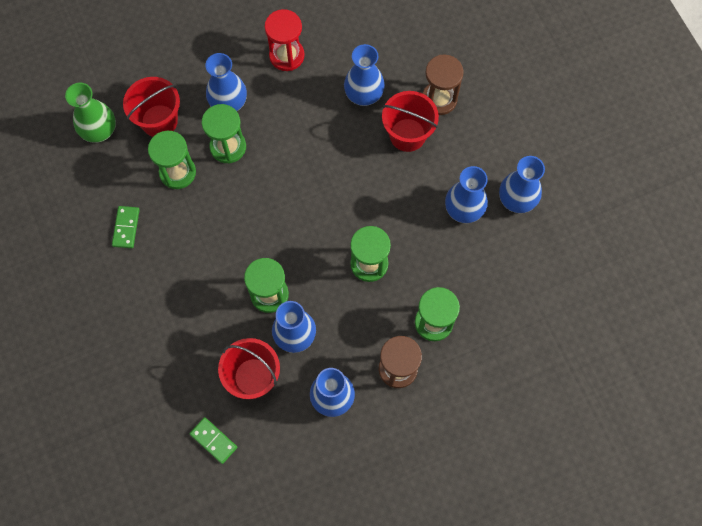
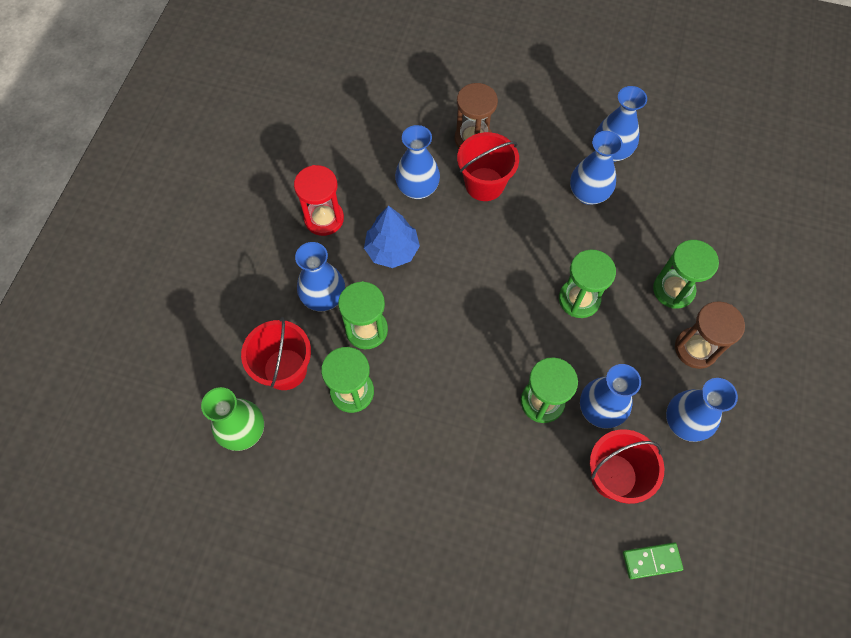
camera: 50 degrees left, 5 degrees down
(126, 228) = (367, 481): green domino -> none
(300, 116) = (392, 250): none -> blue tree

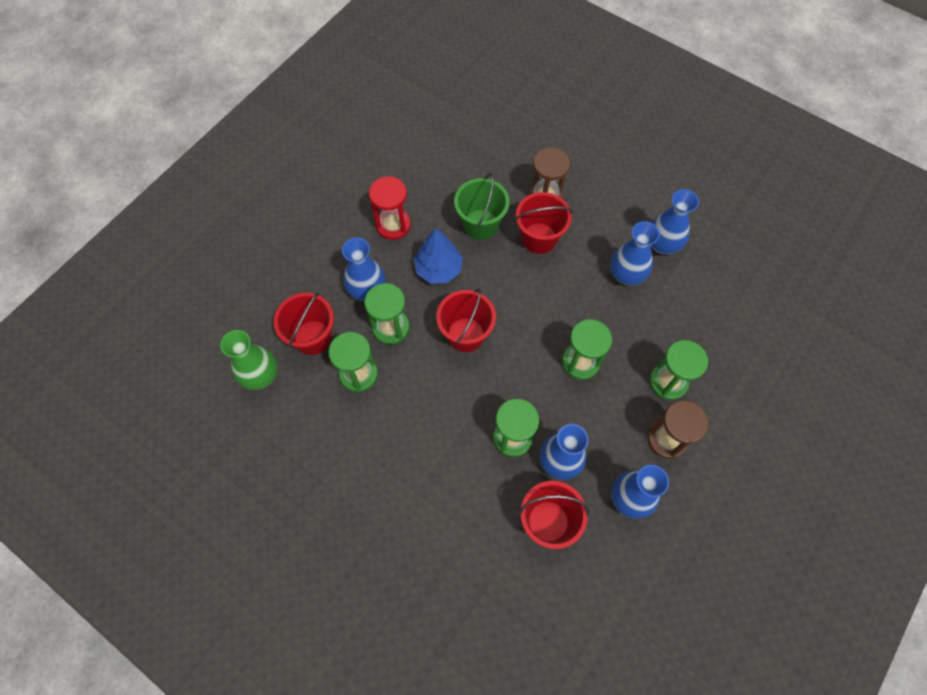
camera: 20 degrees right, 0 degrees up
(417, 188) = (480, 224): blue vase -> green bucket
(449, 310) = (466, 334): none -> red bucket
(651, 560) = (551, 604): green domino -> none

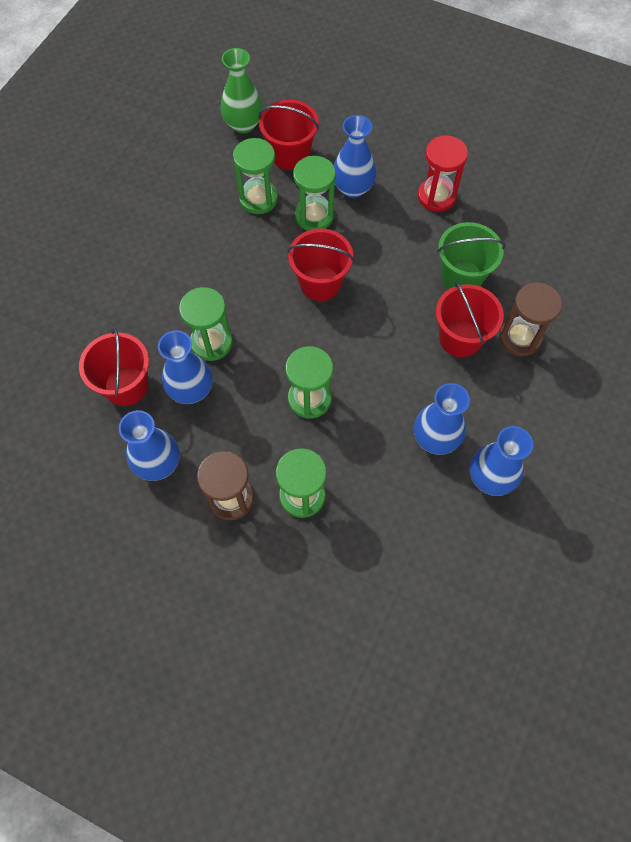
camera: 80 degrees right, 0 degrees up
(438, 269) = (393, 246): blue tree -> none

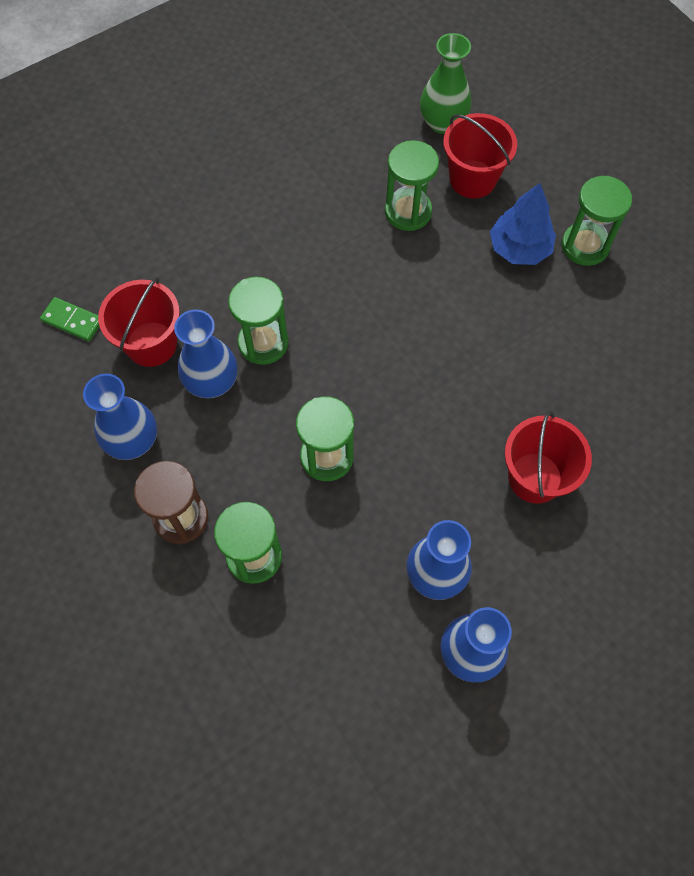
camera: 30 degrees right, 0 degrees up
(51, 400) = (72, 321): none -> green domino
(314, 216) = (457, 259): green hourglass -> green hourglass (585, 246)
(320, 283) = (417, 336): red bucket -> none
(353, 188) = (519, 248): blue vase -> blue tree
(436, 196) = (610, 303): red hourglass -> none
(461, 277) = (581, 409): green bucket -> none
(519, 338) = (605, 513): brown hourglass -> none

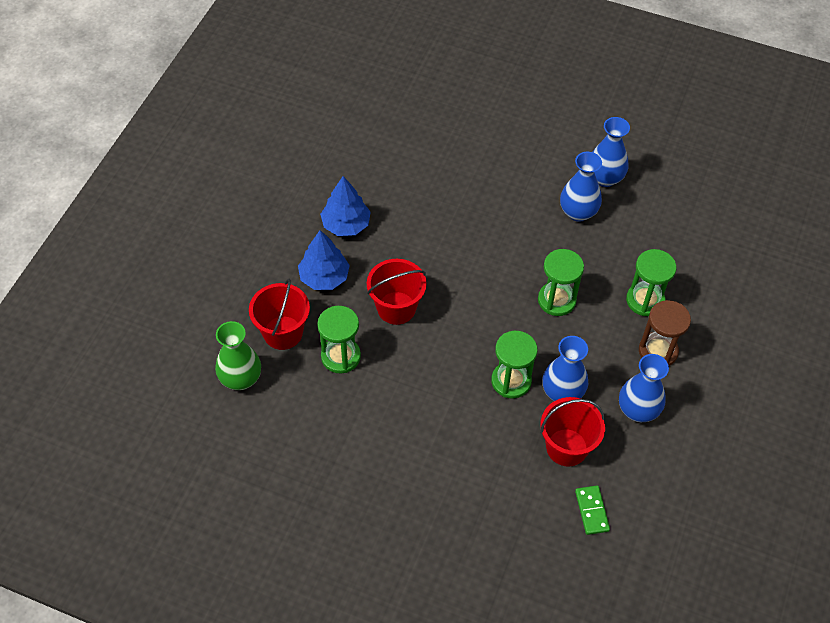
camera: 125 degrees left, 10 degrees down
(535, 478) = (482, 195): red bucket -> red bucket (396, 308)
(581, 306) = (346, 224): none -> blue tree
(585, 246) = (295, 243): green hourglass -> none

